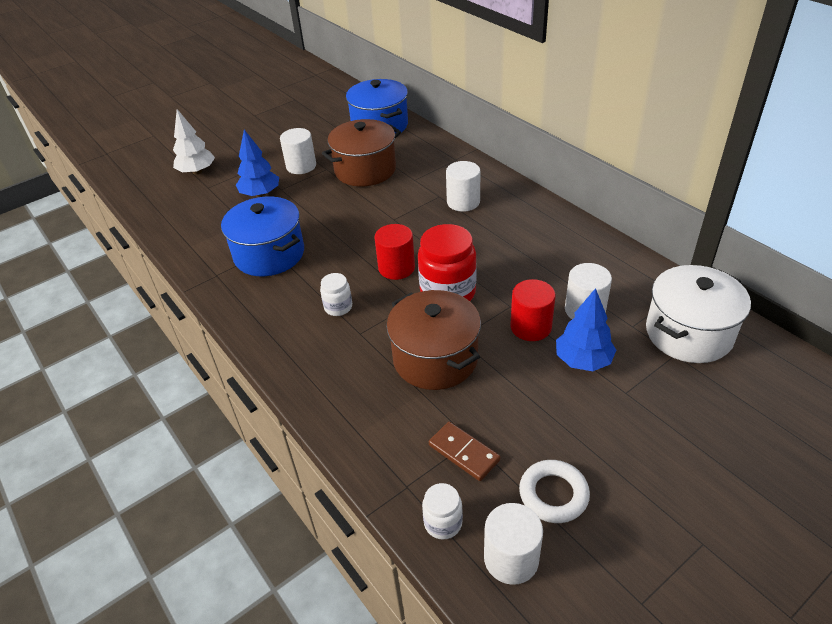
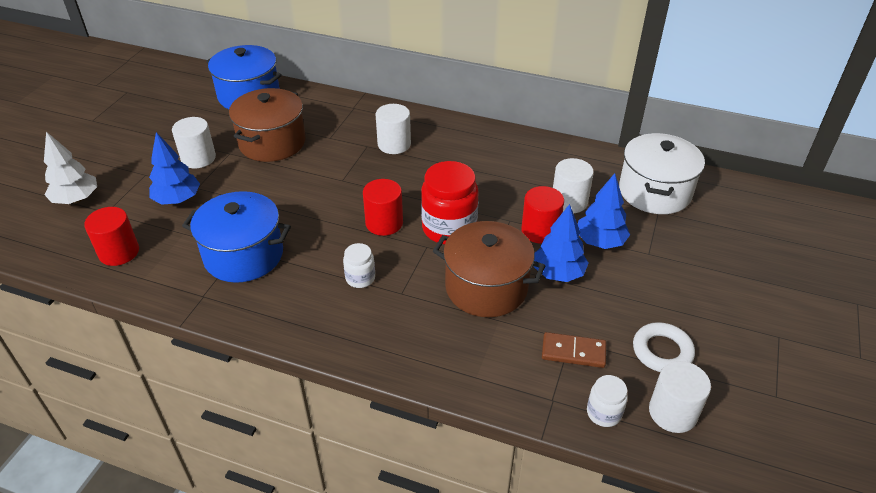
camera: 35 degrees left, 0 degrees up
(191, 220) = (119, 252): none -> red cylinder
(513, 373) = (558, 273): none -> blue tree

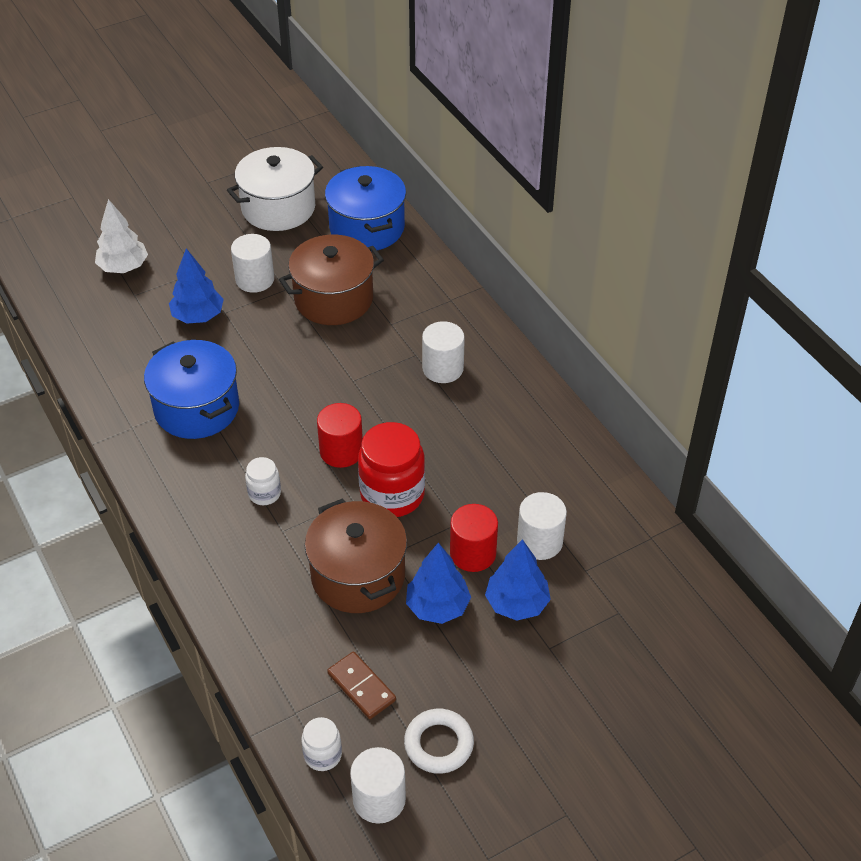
camera: 40 degrees right, 5 degrees up
(119, 252) = (109, 343): red cylinder -> none
(654, 192) = (644, 589): white pot -> white pot (278, 208)

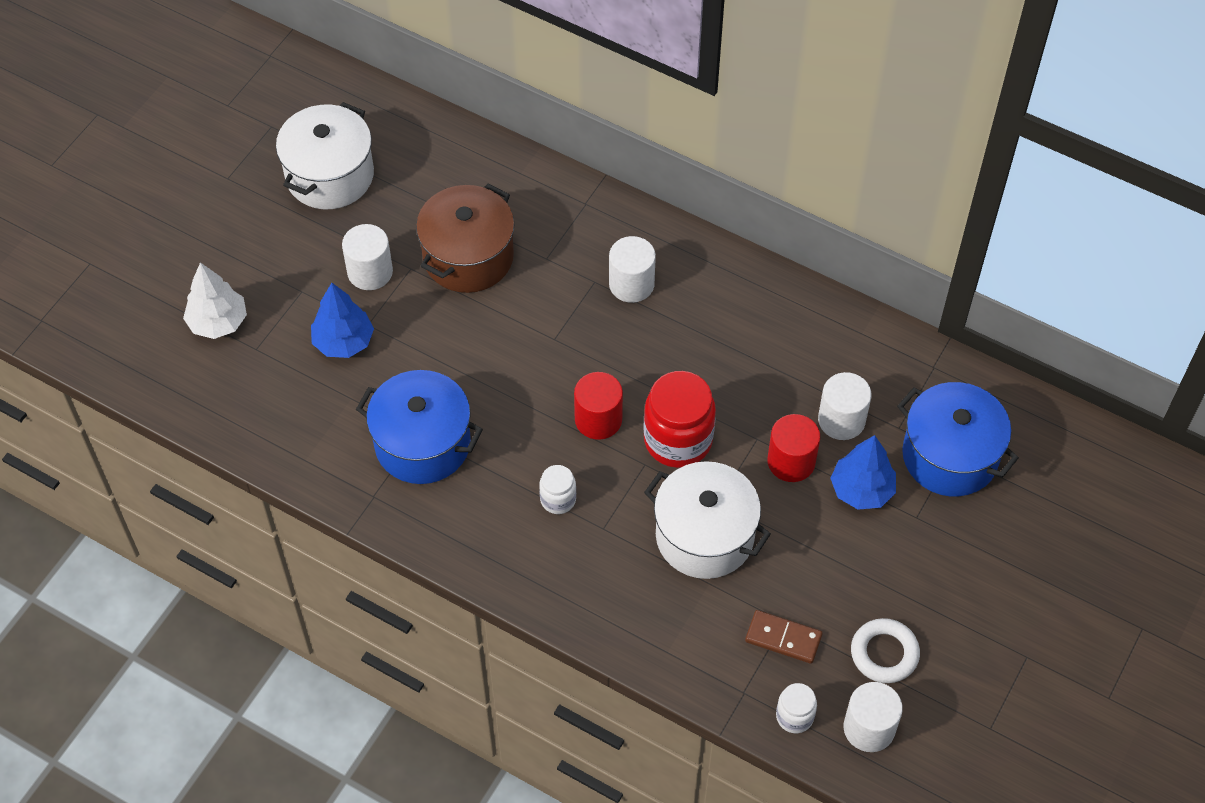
camera: 30 degrees left, 10 degrees up
(358, 575) = (704, 536): brown pot -> white pot
(367, 228) = (441, 158): blue pot -> blue pot (950, 456)
(437, 606) = (796, 529): blue tree -> none

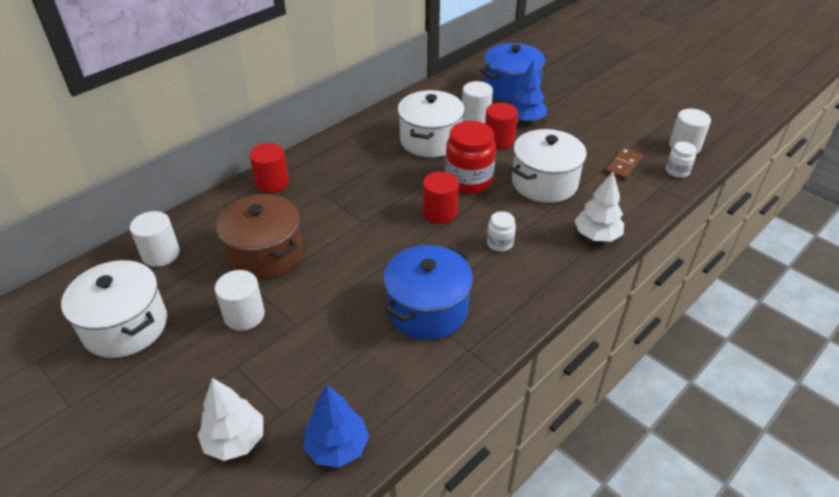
camera: 75 degrees left, 15 degrees down
(344, 342) = (306, 345): blue tree -> blue tree (337, 447)
(599, 217) = (272, 183): none -> red cylinder
(607, 613) = (596, 236): none -> white tree
(631, 284) = (336, 178): white cylinder -> white cylinder (161, 254)
(759, 373) = (430, 140): none -> white pot
(884, 653) = (635, 132): white ring -> none

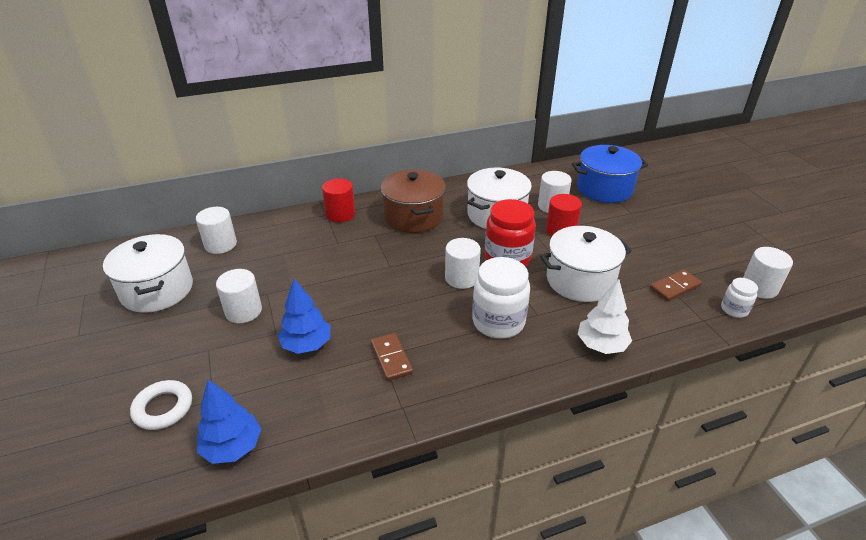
camera: 25 degrees right, 5 degrees down
(235, 440) = (163, 408): white tree -> white ring
(265, 254) = (294, 268): brown pot -> brown pot (413, 217)
(427, 310) = (391, 358): blue pot -> brown domino
(439, 212) = (461, 278): red cylinder -> white cylinder
(499, 243) = (498, 322): white jar -> white jar, size x1.95
(525, 120) = (600, 219): blue tree -> blue tree (306, 345)

